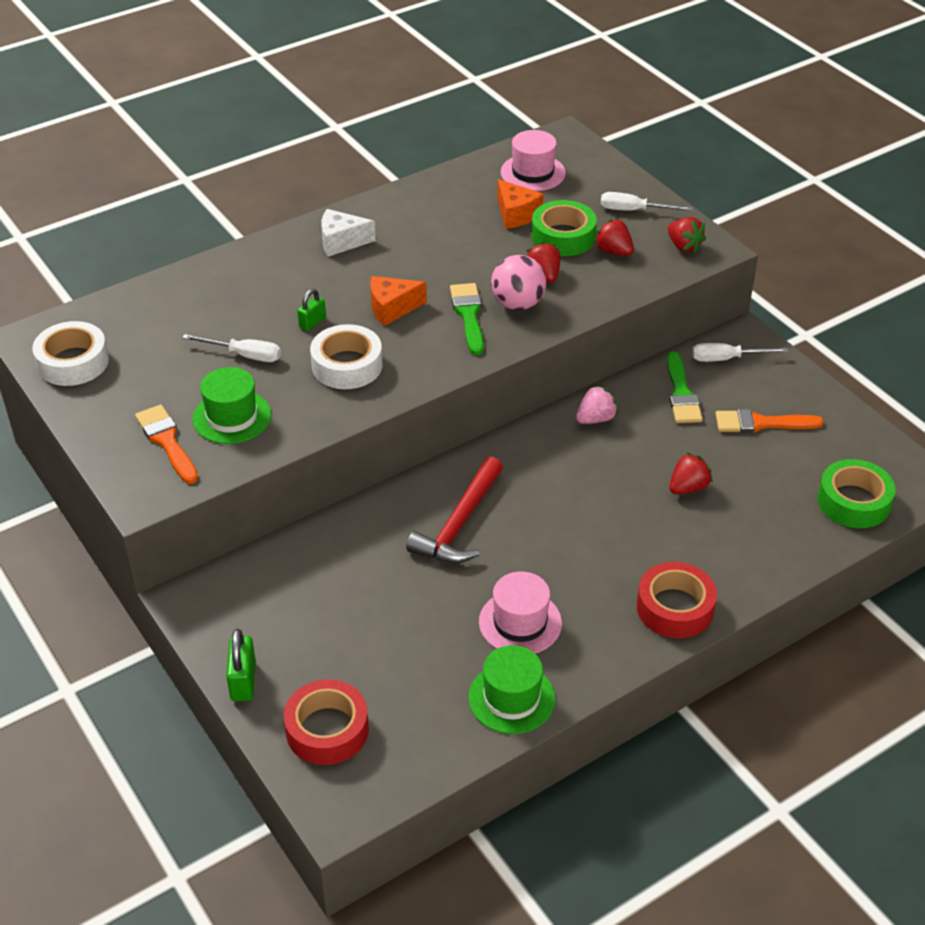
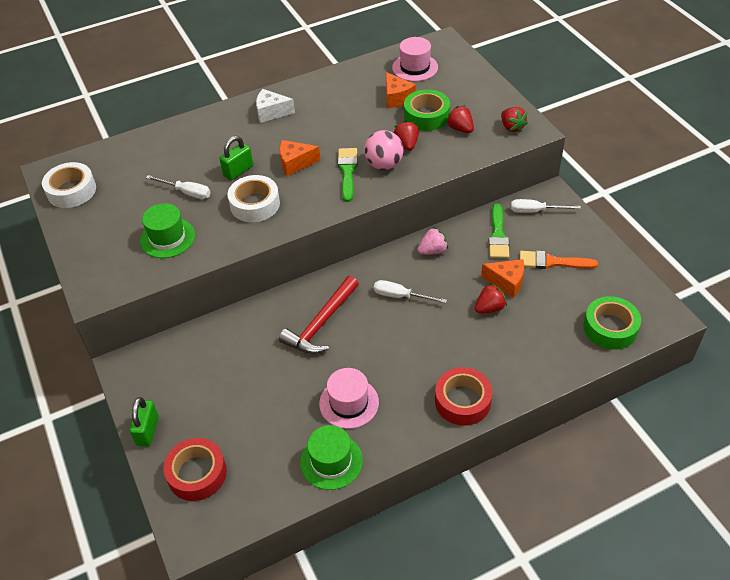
camera: 10 degrees right, 5 degrees up
(167, 441) = (119, 253): orange brush -> none
(312, 322) = (238, 171): green padlock -> green padlock, size x1.50
(634, 210) = (481, 99): white screwdriver -> white screwdriver (400, 296)
(705, 453) = (506, 282): none -> orange cheese

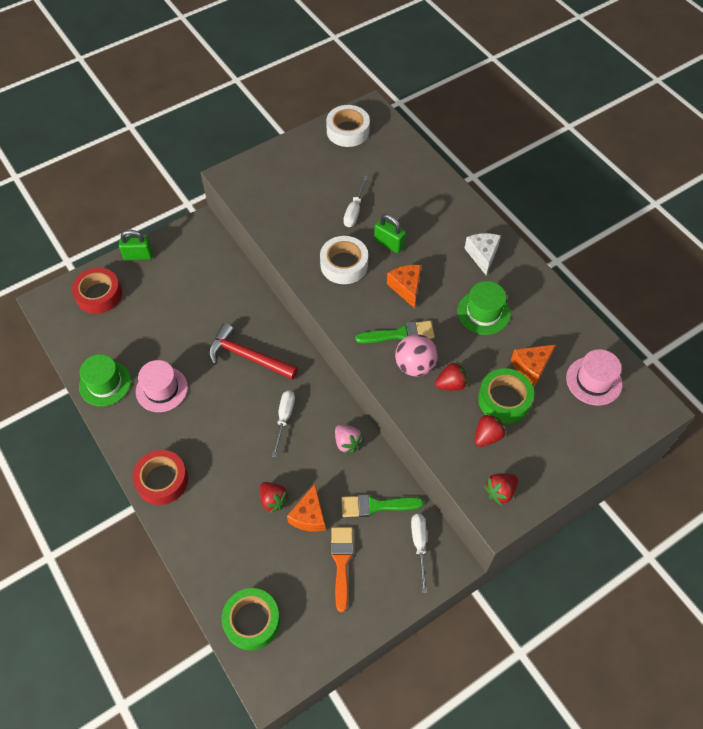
camera: 80 degrees right, 10 degrees up
(167, 238) = (295, 209): green hat -> green hat (483, 312)

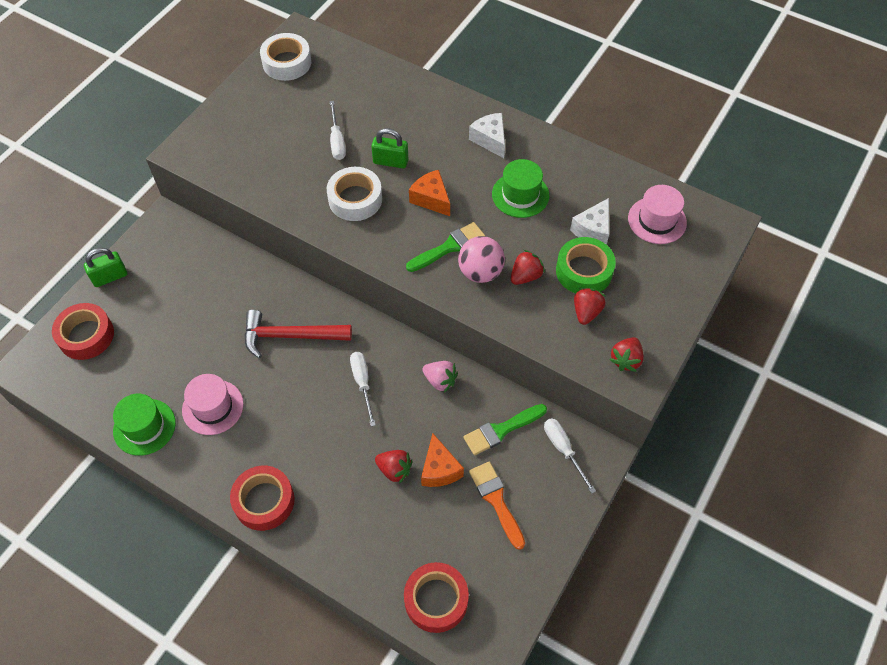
camera: 25 degrees left, 0 degrees up
(252, 621) = (436, 600): green tape -> red tape
(531, 367) = (593, 230): orange cheese -> white cheese

